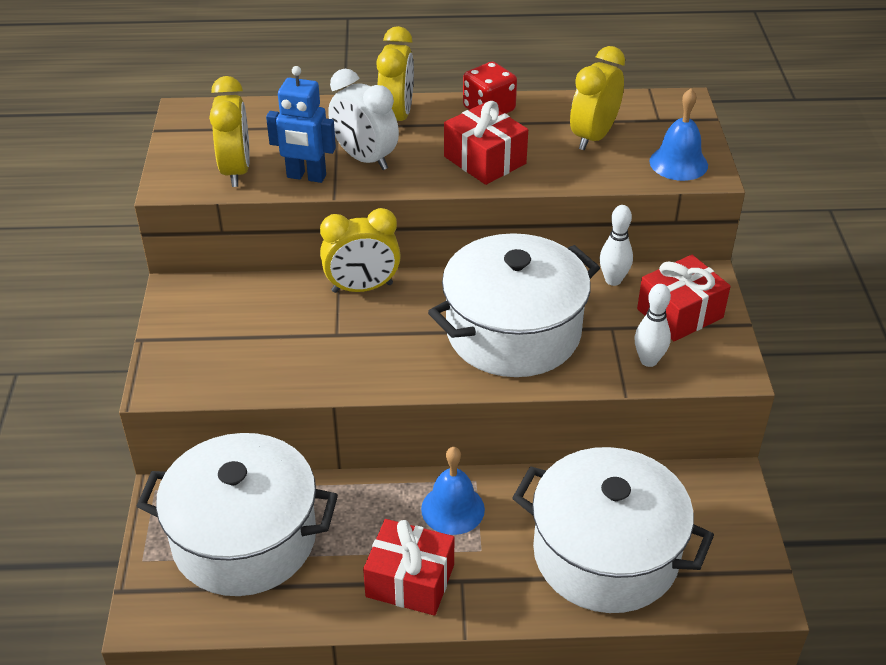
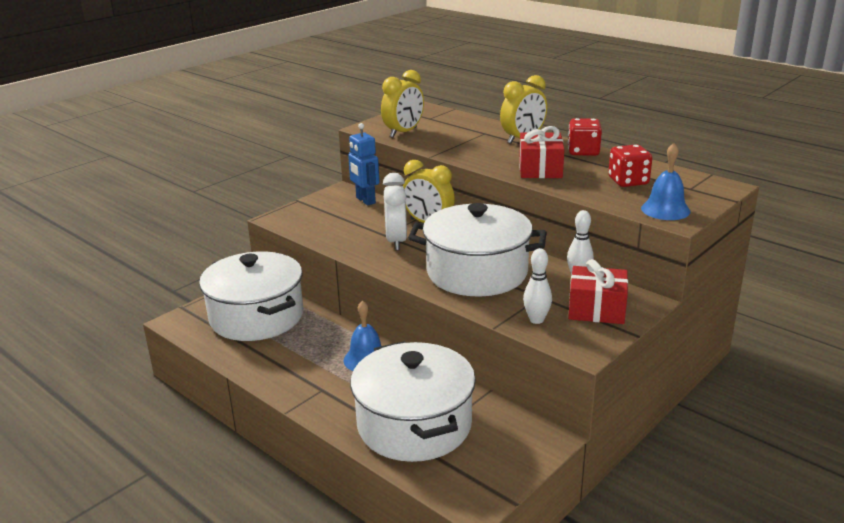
camera: 45 degrees right, 15 degrees down
(306, 176) = (432, 145): blue robot -> blue robot (365, 200)
(365, 159) = (474, 148): white clock -> white clock (396, 241)
(410, 581) = (298, 374): red gift -> none
(593, 137) = (628, 181): yellow clock -> red dice

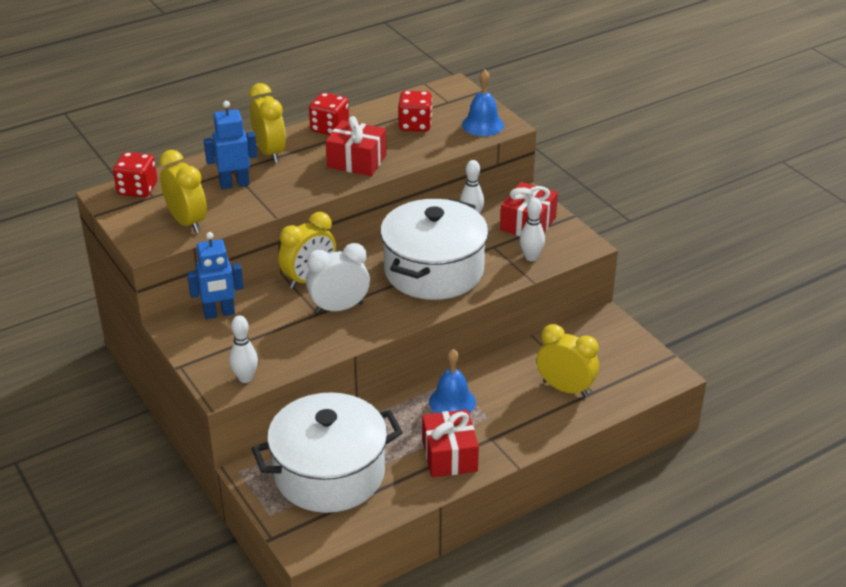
camera: 75 degrees left, 10 degrees up
(291, 224) = (245, 378): none -> white bowling pin
(292, 370) = (449, 455): none -> red gift
(396, 241) = (339, 308): white clock -> white clock turned 150 degrees clockwise
(414, 425) = (565, 388): white pot -> yellow clock
(435, 113) = (137, 189): none -> red dice
(466, 136) = (234, 184): none -> blue robot

